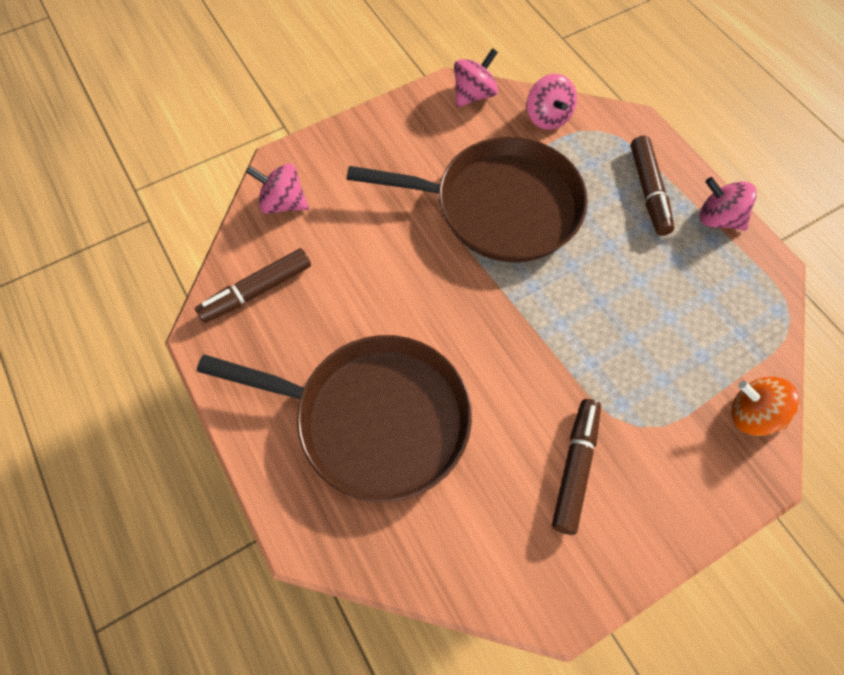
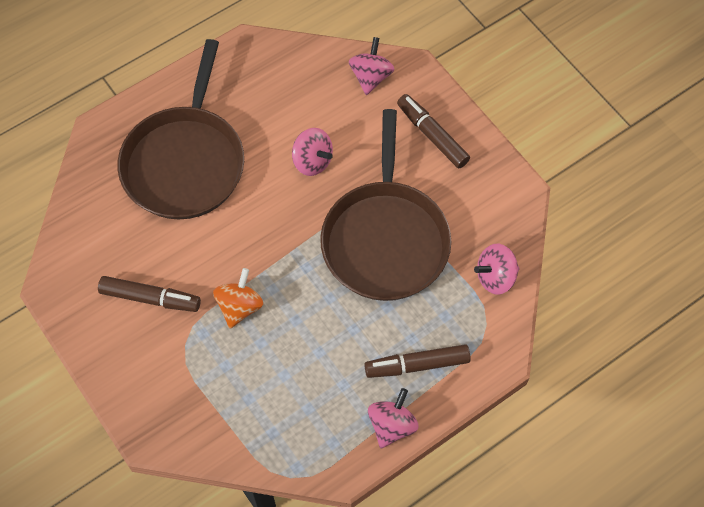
camera: 85 degrees right, 0 degrees up
(256, 291) = (286, 72): brown marker -> brown marker (432, 135)
(474, 95) = (514, 212): pink spinning top -> pink spinning top (312, 161)
(752, 415) = (197, 433): orange spinning top -> orange spinning top (239, 307)

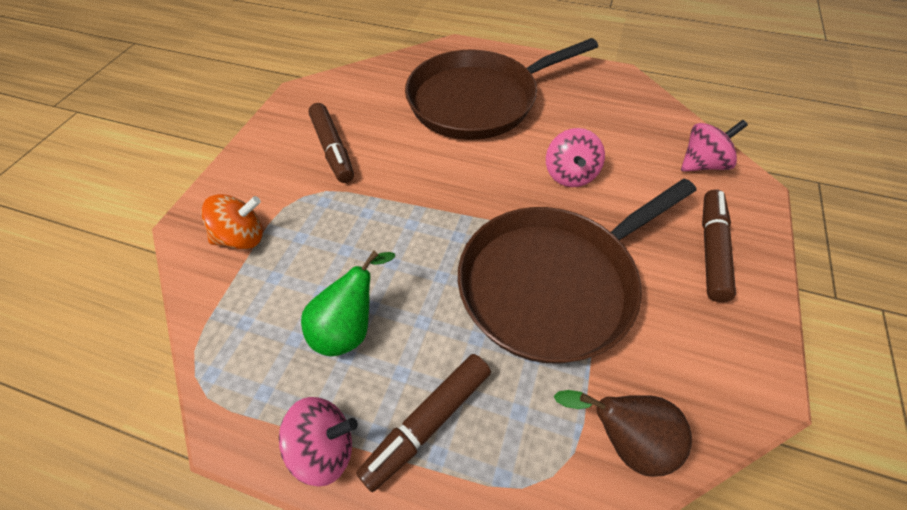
camera: 55 degrees right, 10 degrees down
(239, 307) = (372, 211): orange spinning top -> orange spinning top (242, 238)
(326, 372) = (350, 328): none -> green pear
(417, 365) = (428, 423): brown marker -> brown marker turned 90 degrees counterclockwise
(495, 277) = (625, 440): pink spinning top -> brown pear

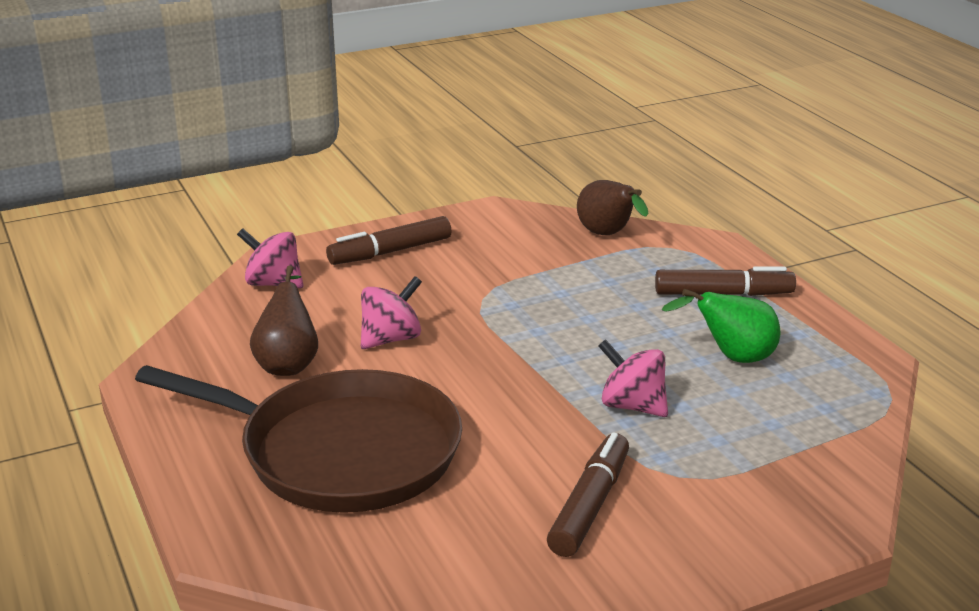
camera: 135 degrees left, 25 degrees down
(242, 238) = (782, 473): orange spinning top -> none
(324, 448) = (808, 318): pink spinning top -> pink spinning top (632, 406)
(553, 284) = (536, 297): brown pan -> none
(584, 123) = (288, 363): none -> brown pear

